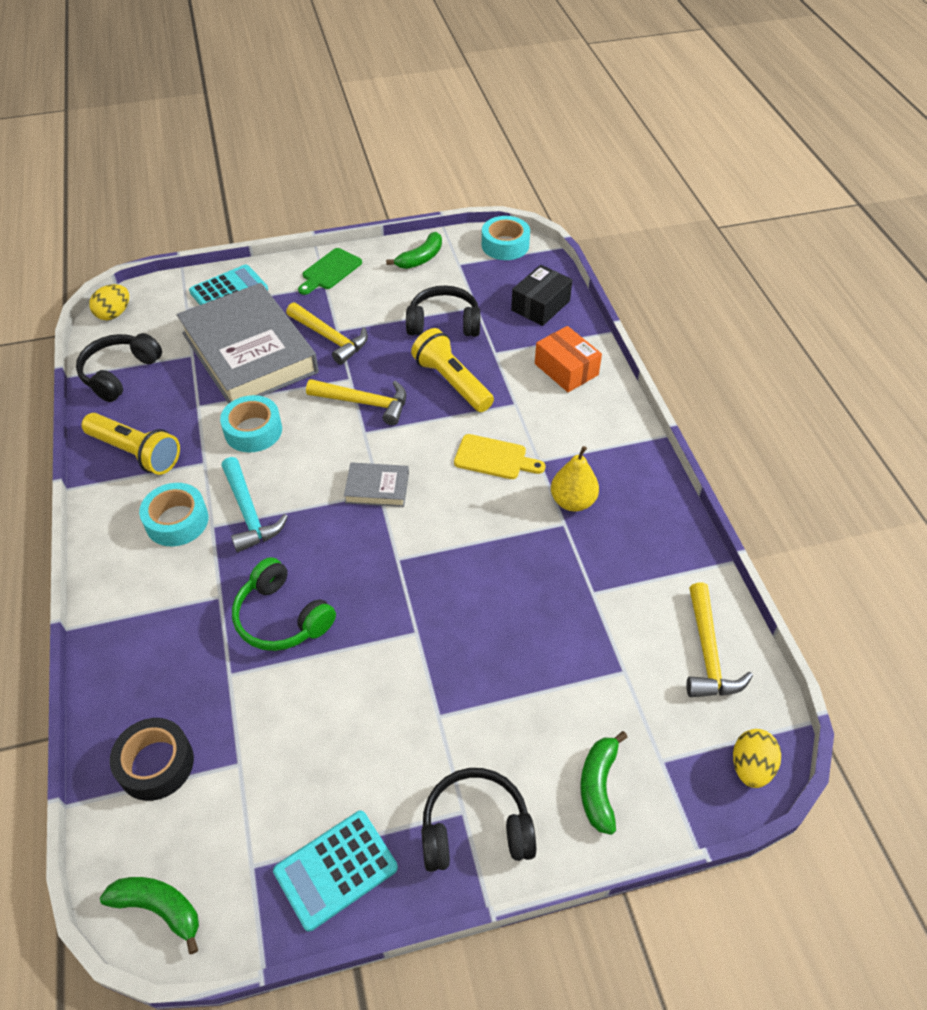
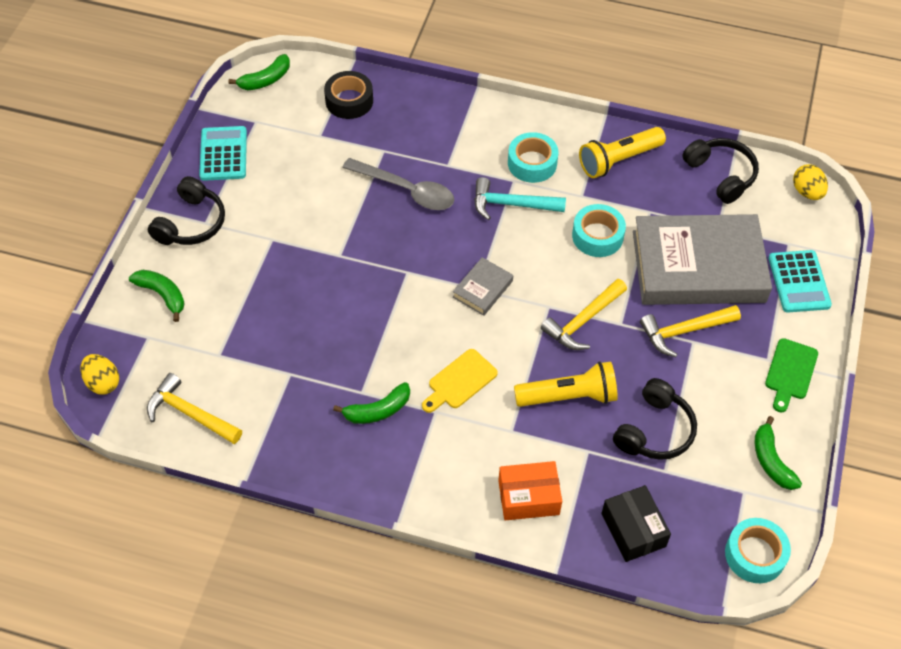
camera: 120 degrees right, 5 degrees up
(282, 617) = (406, 190): green headphones -> grey spoon
(330, 271) = (790, 372): green cutting board -> green cutting board turned 135 degrees counterclockwise
(572, 501) = (378, 410): yellow pear -> green banana

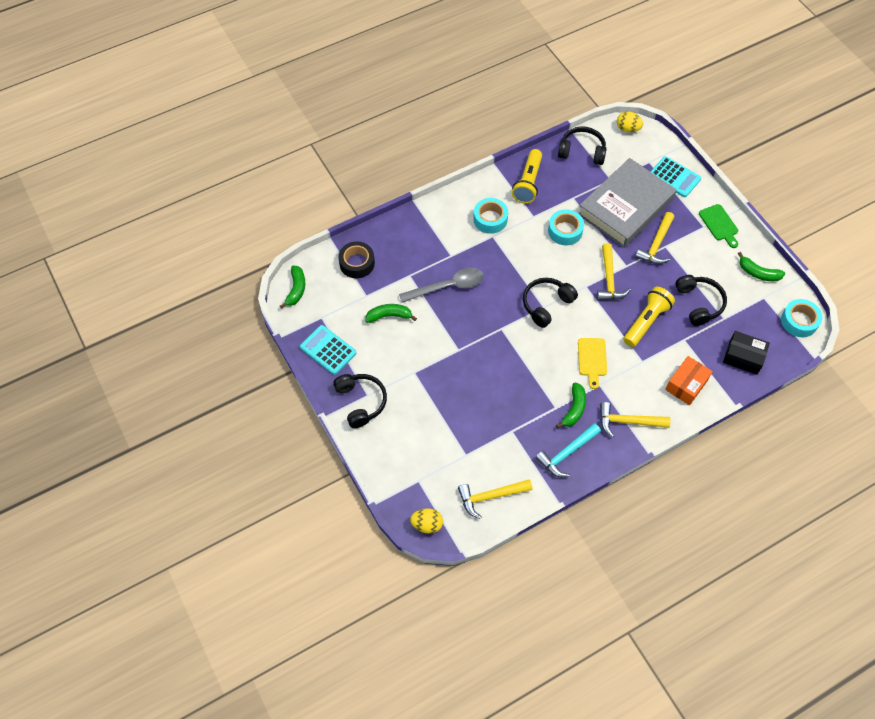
camera: 45 degrees left, 5 degrees up
(162, 295) = (396, 452): green banana -> green banana (389, 316)
(416, 474) = (627, 422): none -> yellow hammer
(483, 289) = (546, 305): grey book -> black headphones
(511, 204) = (507, 249): turquoise hammer -> turquoise hammer (566, 453)

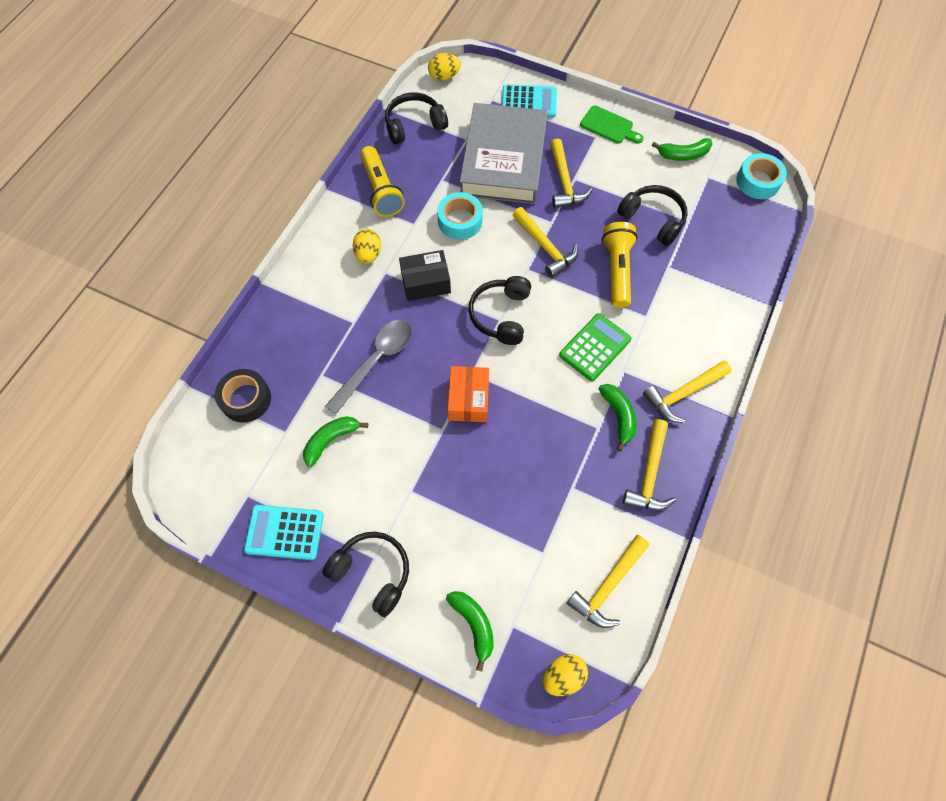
camera: 35 degrees left, 5 degrees up
(296, 289) = (189, 479): green banana -> green banana (474, 624)
(490, 219) = (368, 254): turquoise tape -> yellow egg
(566, 453) = (649, 474): turquoise hammer -> yellow hammer
(592, 359) = (594, 347): yellow cutting board -> green calculator
(686, 385) = (708, 314): orange box -> orange box (468, 399)
(743, 357) = (737, 250): black box -> black box (425, 282)

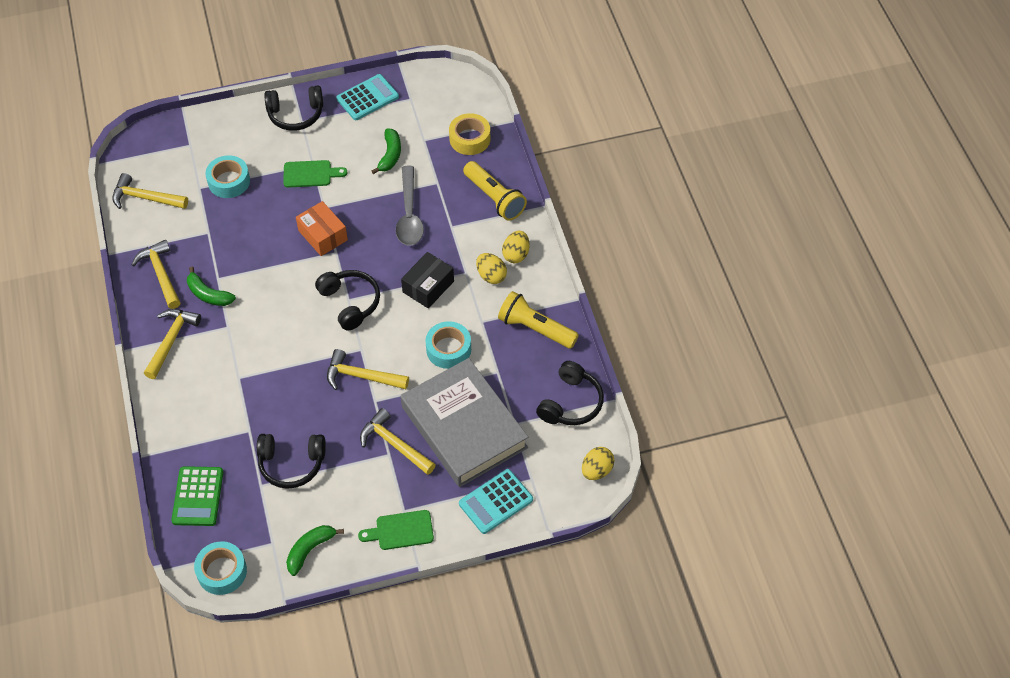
camera: 140 degrees right, 10 degrees down
(246, 399) = (470, 139): black tape -> yellow tape
(422, 479) = (310, 174): none -> green cutting board
(474, 624) = (213, 131): green banana -> none
(507, 537) = (229, 181): none -> turquoise tape
(563, 676) = (141, 142): yellow egg -> yellow egg (516, 254)
(594, 347) = (261, 328): green calculator -> green calculator (198, 496)
(608, 586) = (145, 198): yellow hammer -> yellow hammer turned 75 degrees counterclockwise
(617, 270) = (289, 398): yellow flashlight -> yellow flashlight (495, 198)

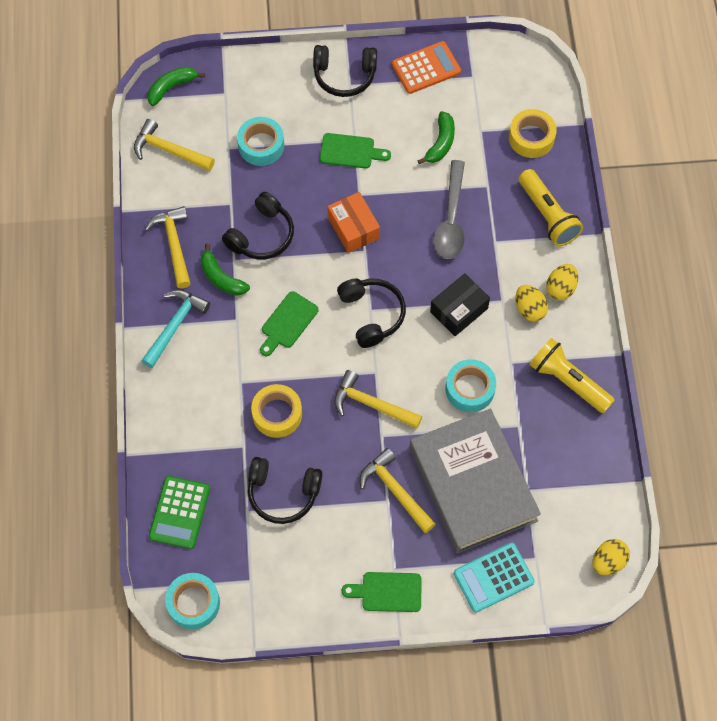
camera: 10 degrees right, 10 degrees up
(171, 340) = (175, 325): yellow hammer -> turquoise hammer
(274, 321) = (287, 323): none -> green cutting board
(276, 399) = (277, 414): none -> yellow tape
(310, 550) = (288, 596): green banana -> green banana (171, 87)
(367, 98) = (426, 68): turquoise calculator -> orange calculator
(571, 403) = (592, 477): black headphones -> black headphones (261, 235)

